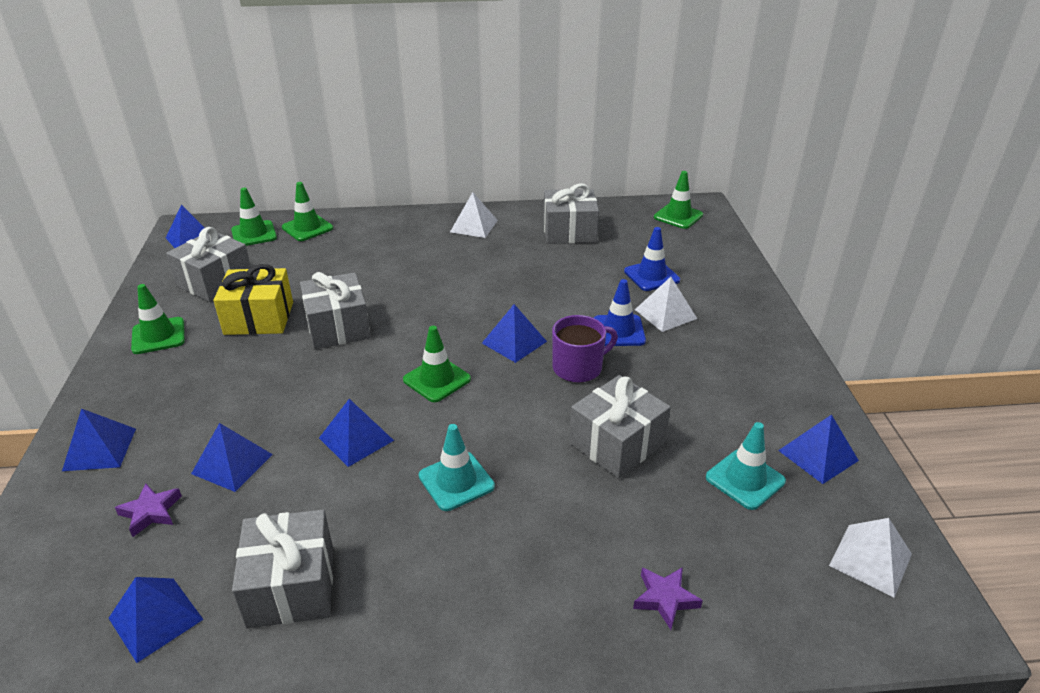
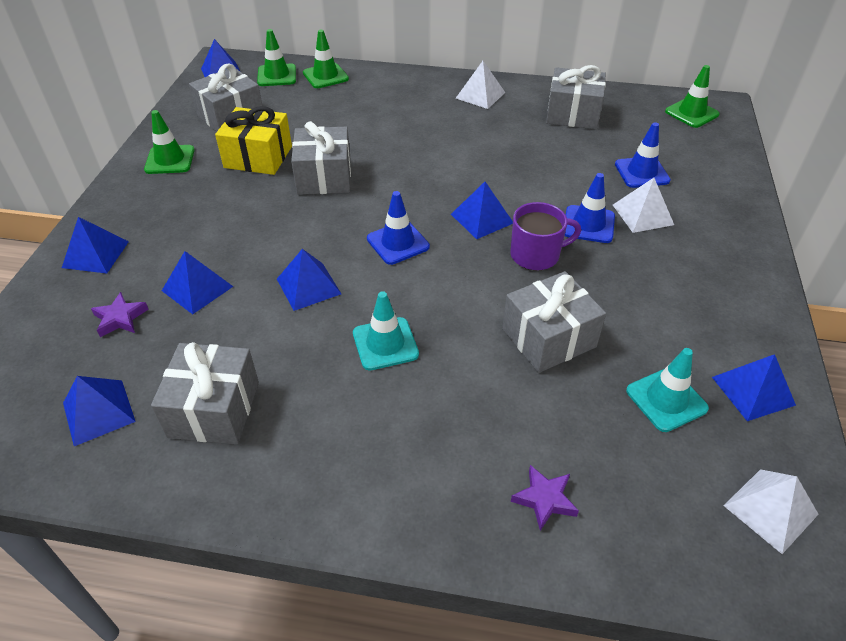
camera: 15 degrees right, 10 degrees up
(437, 379) = (398, 243): green traffic cone -> blue traffic cone

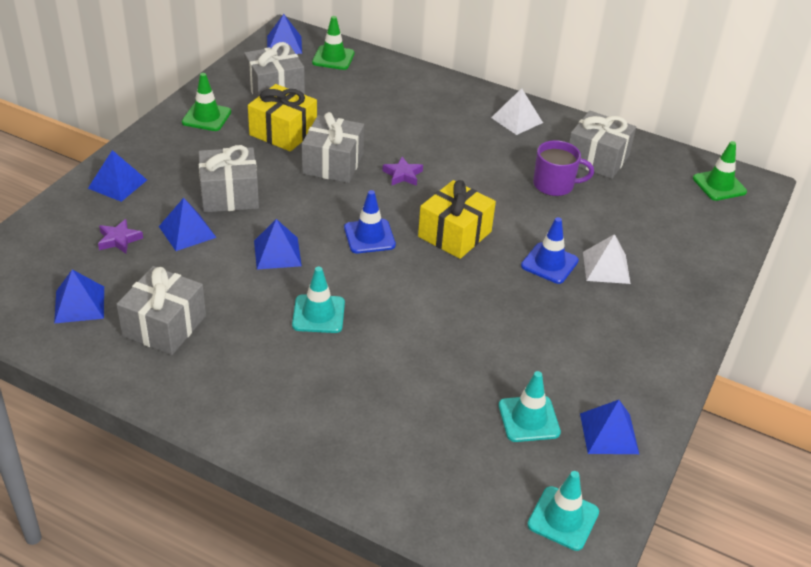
camera: 15 degrees right, 5 degrees down
(325, 76) = (378, 68): green traffic cone -> none
(482, 218) = (454, 234): blue pyramid -> yellow gift
(536, 255) = (486, 277): purple mug -> purple mug (554, 185)
(544, 499) = (385, 458): purple star -> purple star (402, 175)
(548, 338) = (457, 346): grey gift -> grey gift (229, 195)
(641, 172) = (630, 230): blue traffic cone -> none
(770, 510) = (563, 518): white pyramid -> turquoise traffic cone

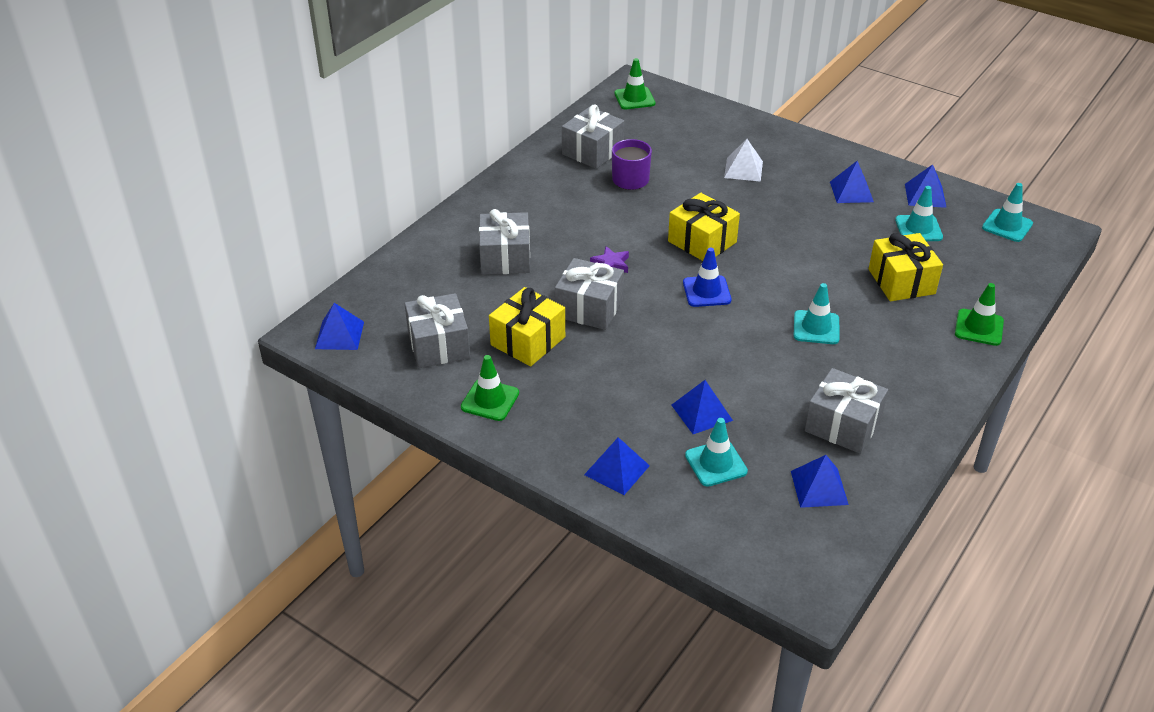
camera: 80 degrees left, 0 degrees up
(119, 239) = (716, 463): purple star -> turquoise traffic cone
(229, 195) = (640, 382): grey gift -> grey gift (505, 258)
(277, 253) = (733, 350): blue pyramid -> blue pyramid (851, 191)
(333, 58) = (380, 298): green traffic cone -> green traffic cone (979, 327)
(413, 392) = (901, 281): none -> yellow gift
(517, 120) = (524, 187): white pyramid -> none
(549, 263) = (740, 196): blue traffic cone -> none

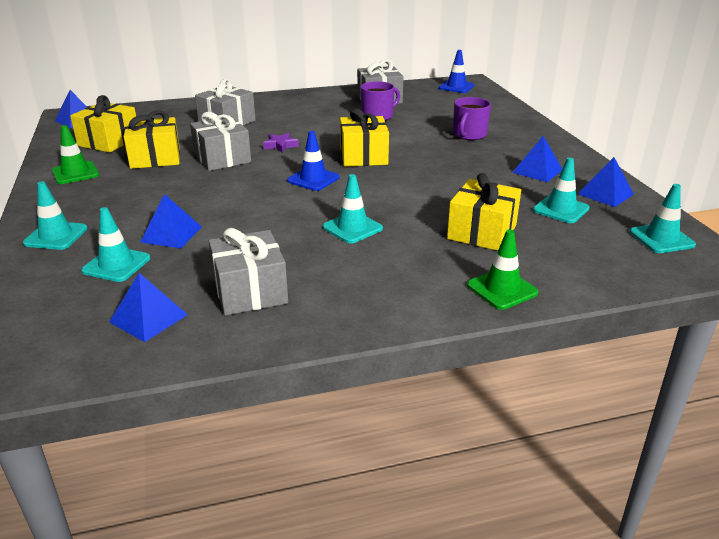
camera: 40 degrees right, 10 degrees down
(438, 345) = (109, 141): grey gift -> yellow gift
(617, 470) = (56, 236): blue pyramid -> turquoise traffic cone
(634, 98) = (456, 87): green traffic cone -> blue traffic cone
(743, 169) = (469, 135): white pyramid -> purple mug

